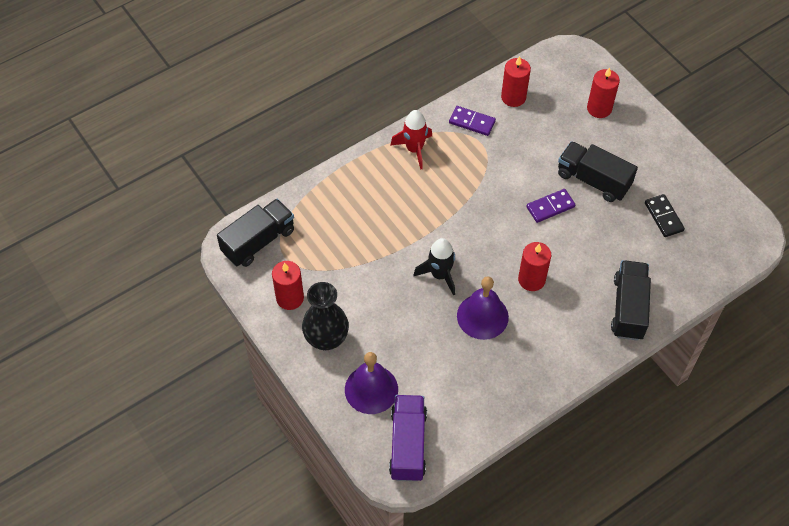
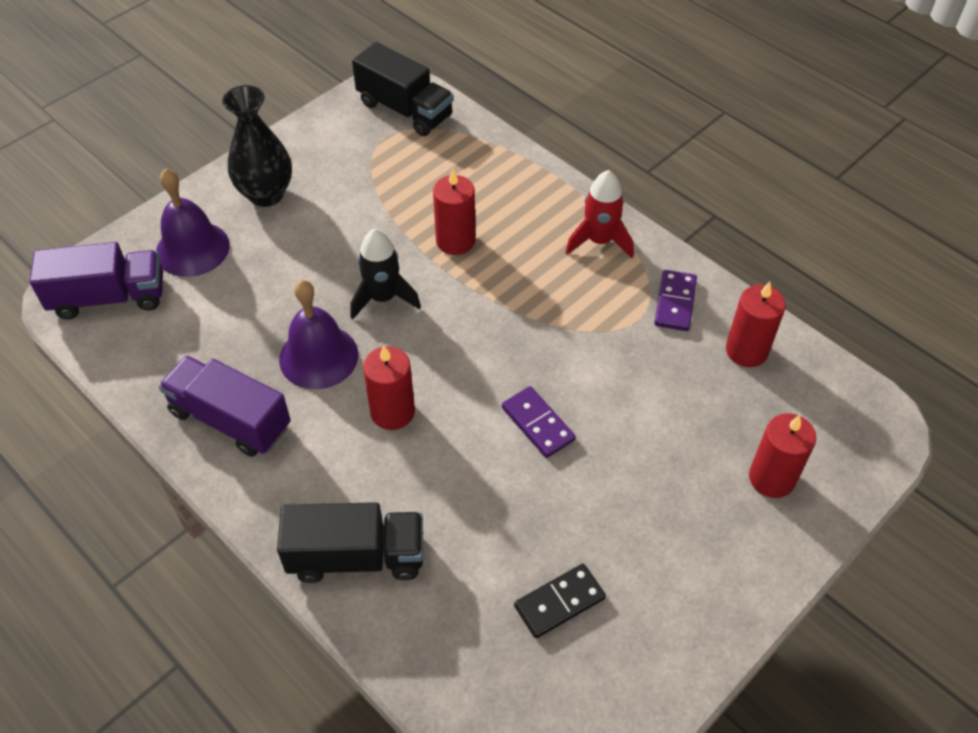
camera: 80 degrees right, 5 degrees down
(290, 298) = (324, 151): red candle -> red candle (455, 241)
(525, 369) = (230, 419): none -> purple truck
(593, 180) = (609, 482): black truck -> none

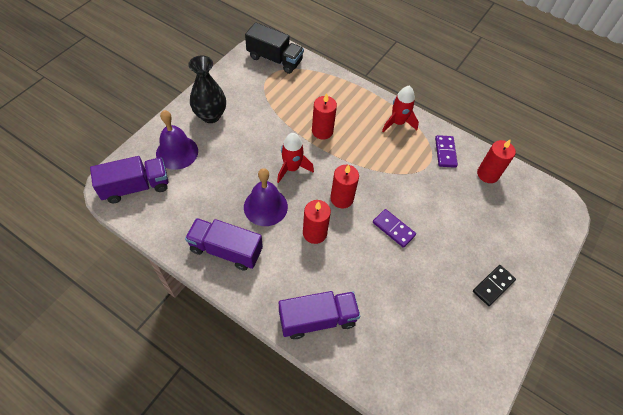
camera: 15 degrees left, 5 degrees up
(357, 556) = (317, 319): black truck -> purple truck
(383, 298) = (292, 168): black rocket -> red rocket
(559, 602) = (431, 327): black domino -> black domino (493, 286)
(771, 478) = (518, 242): red candle -> red candle (341, 198)

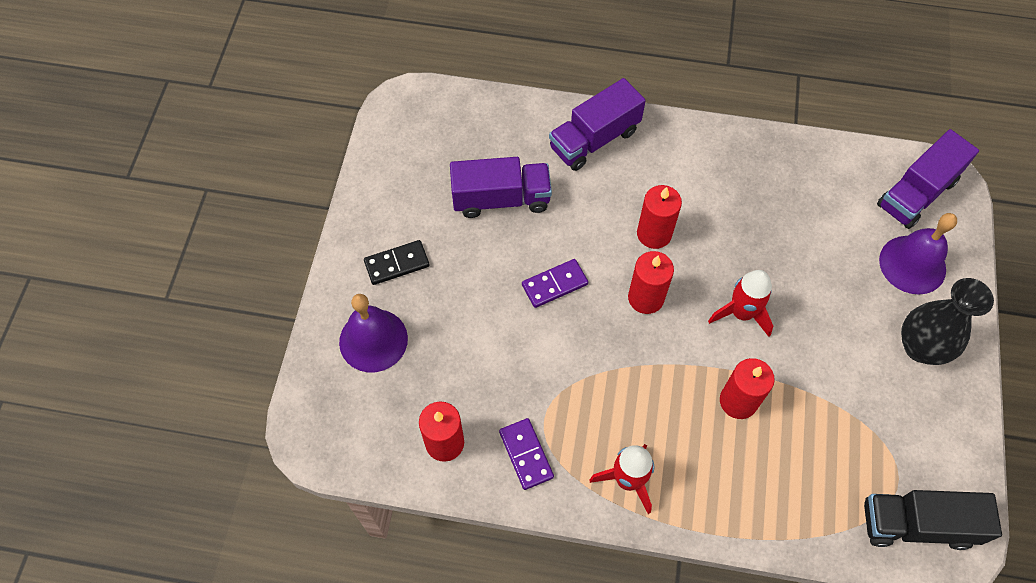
camera: 160 degrees right, 5 degrees up
(226, 250) = (746, 167): purple truck -> purple truck (501, 199)
(265, 206) = (738, 241): purple bell -> purple bell (373, 340)
(393, 229) = (554, 284): purple domino -> purple domino turned 45 degrees counterclockwise
(493, 286) = (397, 264): black domino -> black domino turned 45 degrees clockwise

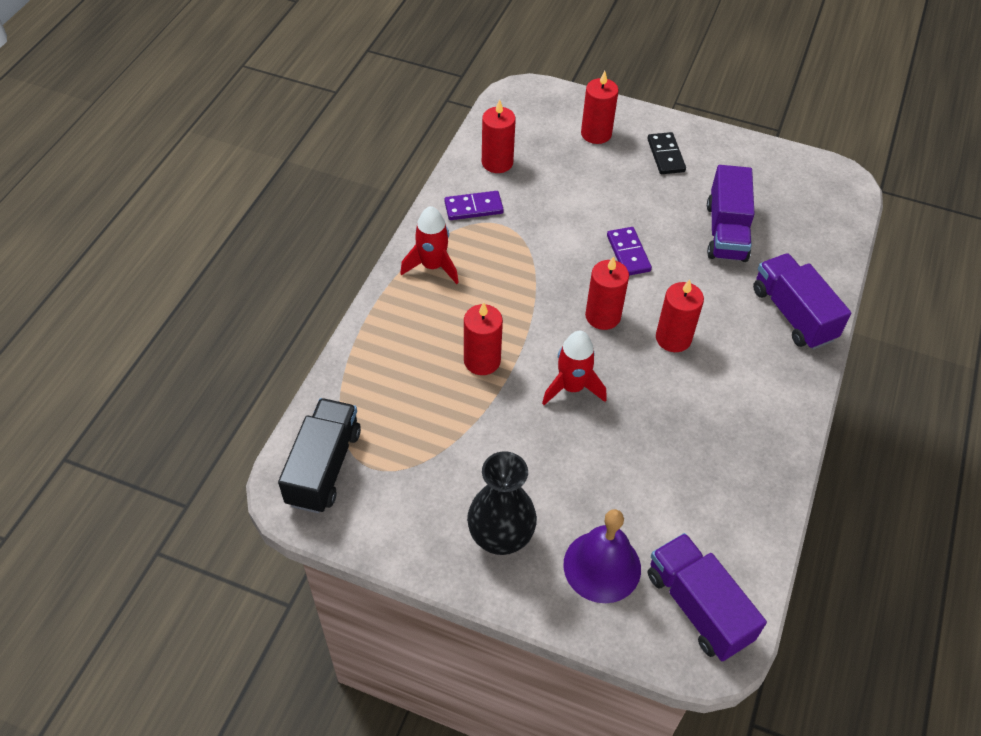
camera: 100 degrees right, 10 degrees down
(373, 340) = (596, 134): purple bell -> red candle

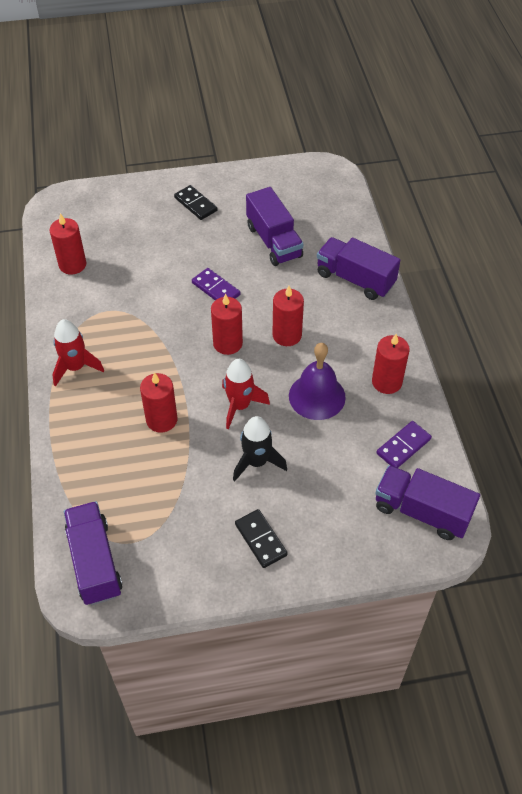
camera: 30 degrees left, 0 degrees up
(324, 467) = (95, 562): black truck -> purple truck
(473, 207) = (77, 307): purple domino -> purple domino (403, 446)
(500, 537) = (260, 539): black vase -> black domino
(550, 455) = (256, 462): none -> black rocket
(596, 134) = (134, 210): red candle -> red candle (386, 382)
(602, 566) = (343, 520): purple bell -> purple bell (317, 396)

